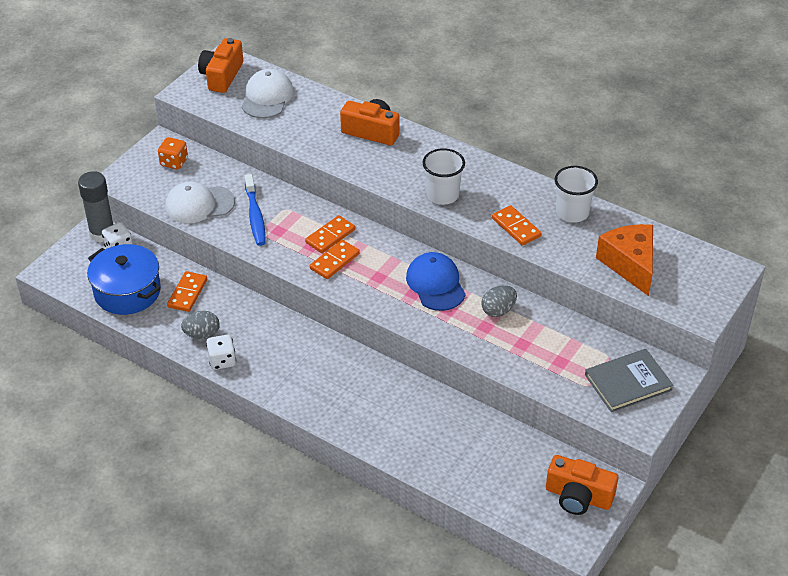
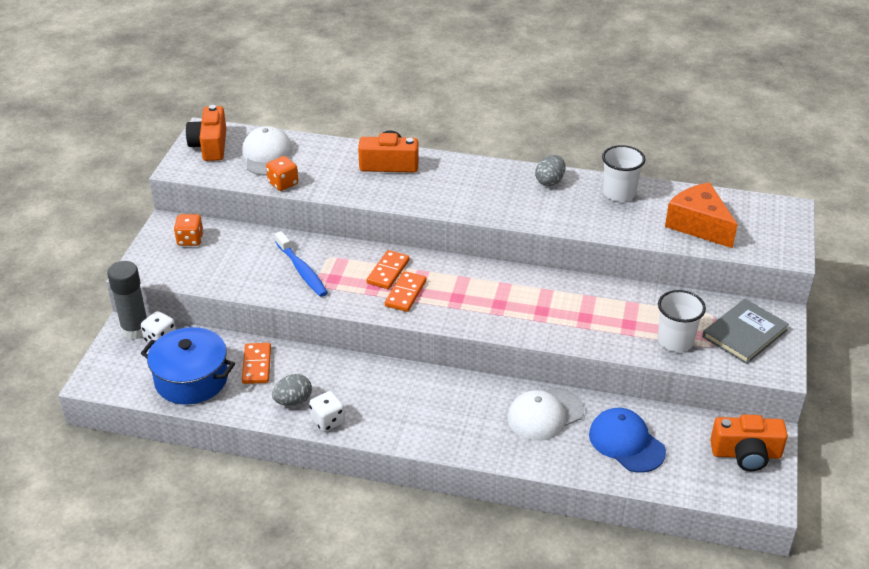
camera: 20 degrees left, 5 degrees down
(199, 204) = (238, 273): white cap -> white cap (545, 414)
(266, 129) = (283, 183): none -> orange dice
(435, 284) = (515, 291): blue cap -> blue cap (626, 443)
(442, 195) = (490, 204): white cup -> white cup (675, 341)
(498, 310) = (588, 300): grey egg -> grey egg (549, 181)
(516, 227) = (576, 217): orange domino -> none

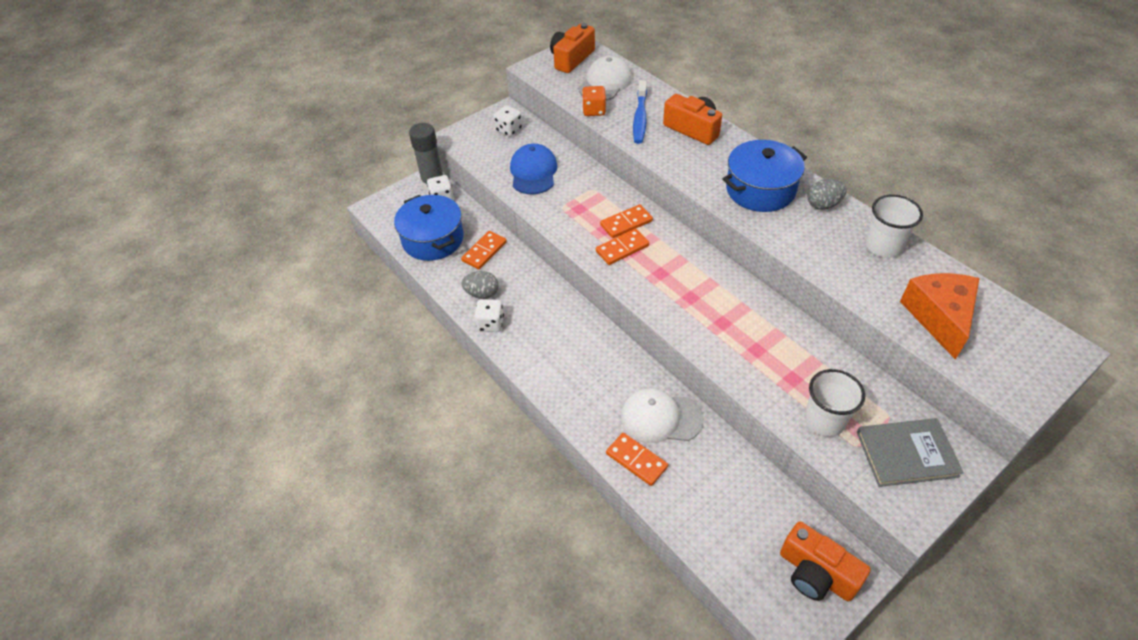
camera: 40 degrees right, 10 degrees up
(190, 240) = (509, 130): orange dice -> white dice
(302, 270) = (562, 191): blue toothbrush -> blue toothbrush (640, 118)
(492, 190) = (760, 190): none -> blue pot
(556, 455) = (636, 460): none -> orange domino
(626, 443) = (708, 488): blue cap -> blue cap (533, 172)

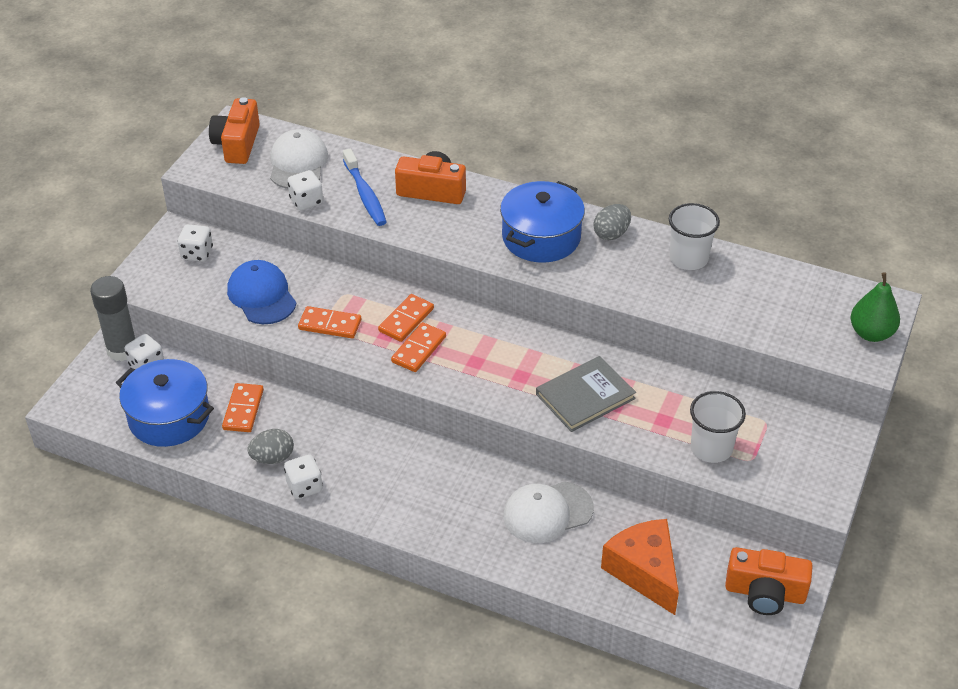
camera: 30 degrees left, 5 degrees down
(594, 111) = (306, 201): orange dice -> white dice
(636, 460) = (547, 563): orange domino -> orange domino (330, 325)
(906, 454) = (796, 450): grey book -> grey book (585, 396)
(939, 317) = (770, 311): orange cheese -> orange cheese (644, 572)
(1035, 373) = (871, 333): none -> green pear

